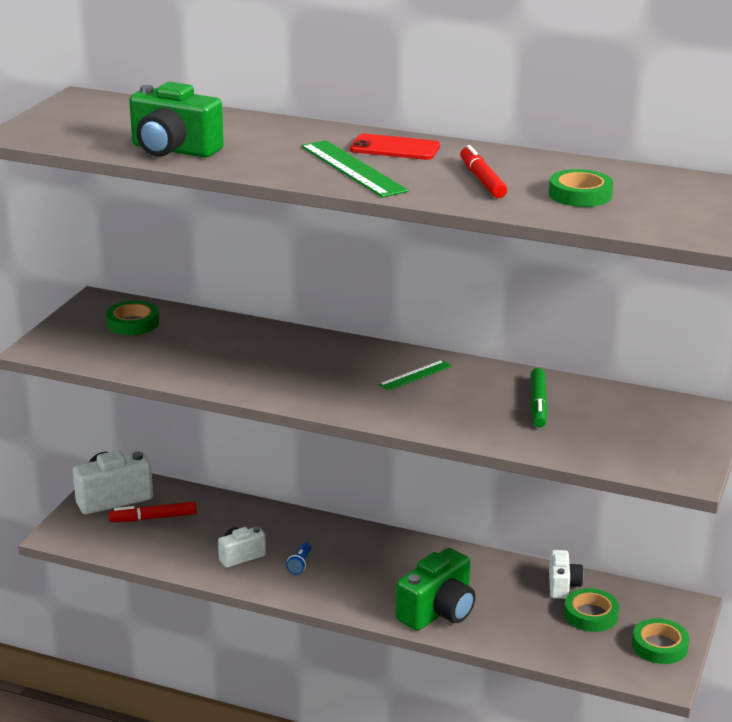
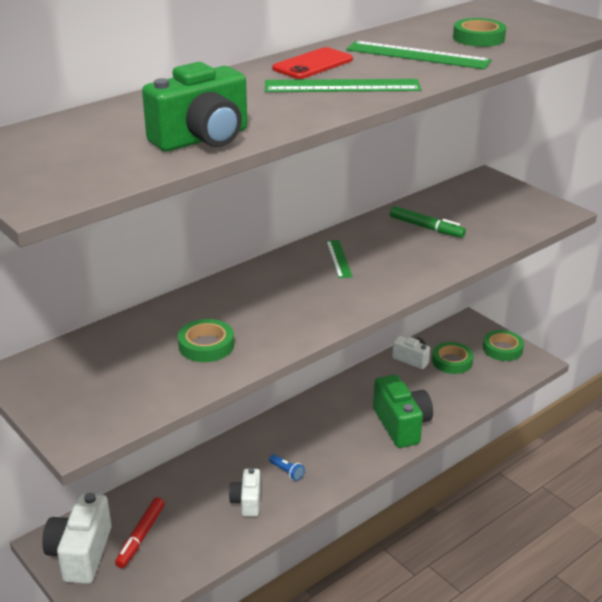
camera: 60 degrees left, 5 degrees up
(133, 323) = (91, 365): green tape -> green tape (206, 345)
(482, 180) = (418, 55): red marker -> green ruler

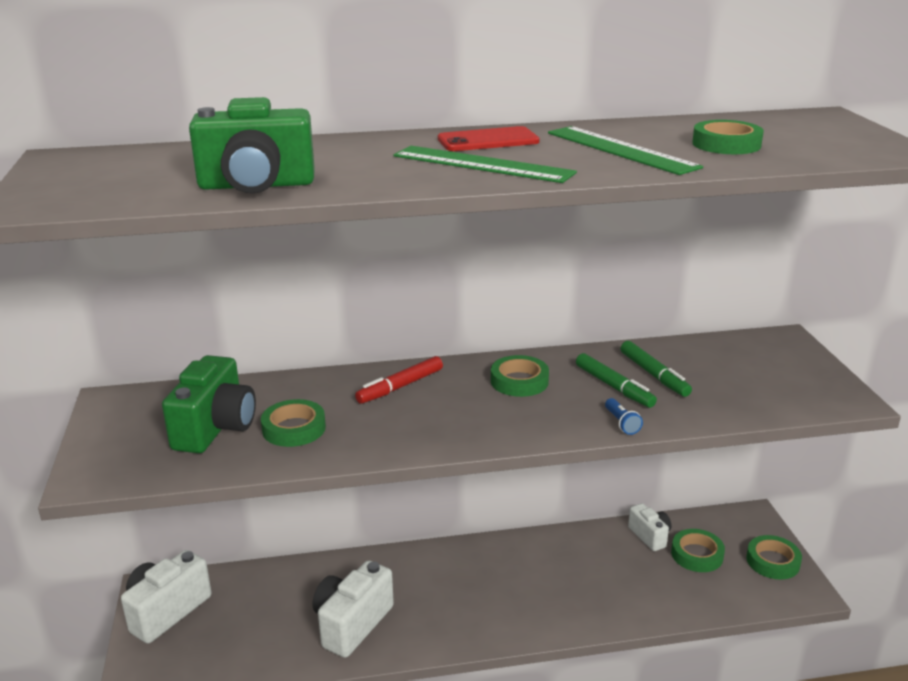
camera: 30 degrees right, 5 degrees down
(141, 536) = (228, 617): red marker -> red marker (400, 387)
(247, 501) = (352, 624): white camera -> white camera, size x1.71
(287, 472) = (416, 609): blue flashlight -> blue flashlight (621, 423)
(338, 259) = (519, 381): green ruler -> green tape
(401, 425) = (579, 606): green camera -> green camera (215, 428)
(408, 244) = (614, 387): none -> green marker

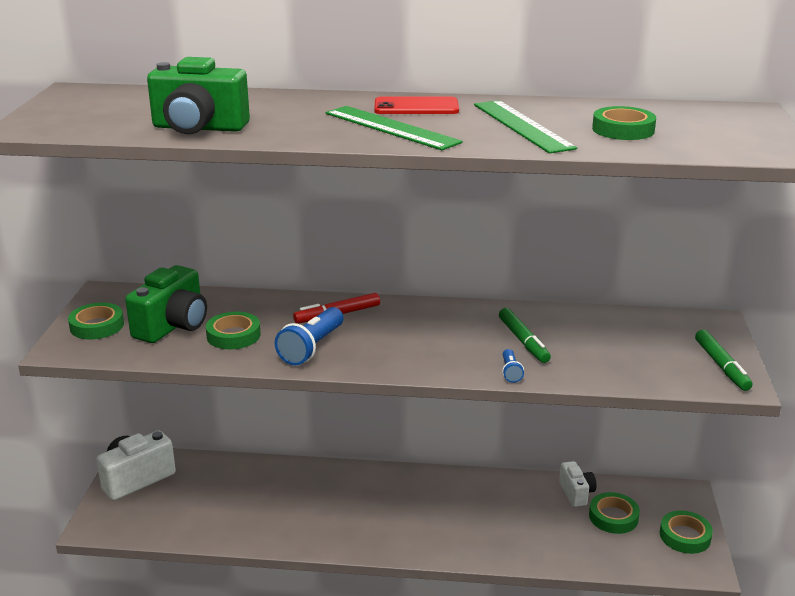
camera: 15 degrees right, 0 degrees up
(352, 624) = (279, 516): white camera -> none
(392, 429) = (312, 348): none -> blue flashlight
(519, 381) = (442, 324): green tape -> green tape (97, 326)
(654, 375) = (566, 336): green marker -> green marker (721, 366)

